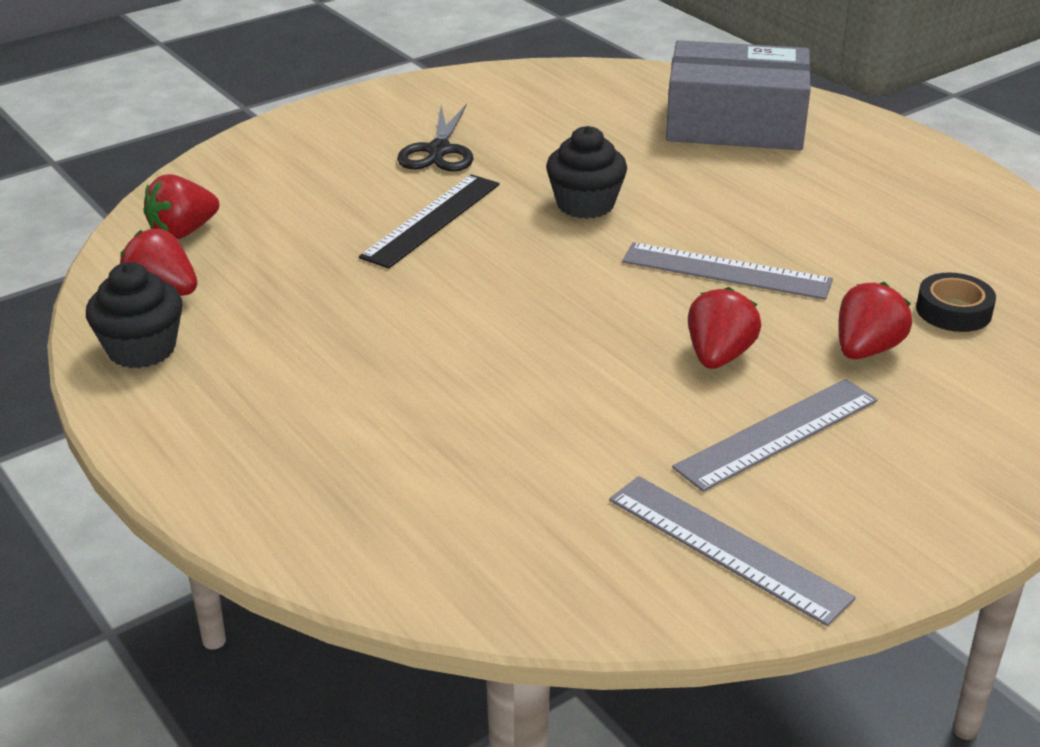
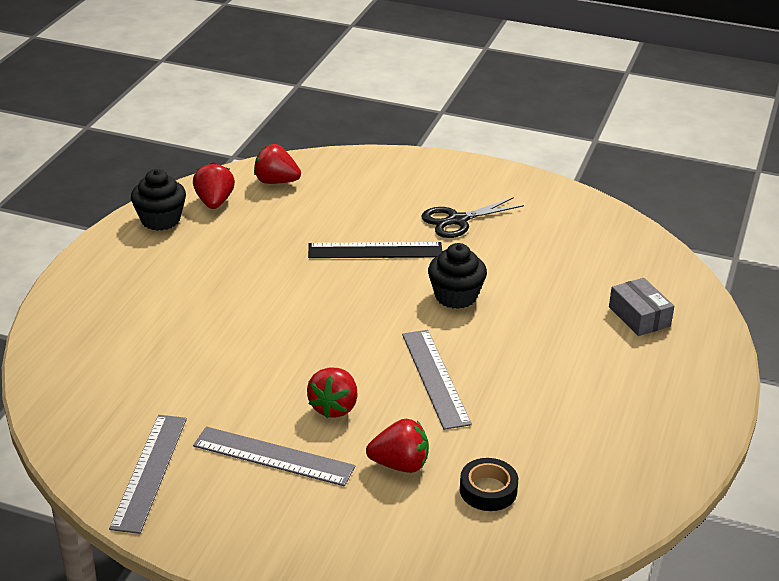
camera: 55 degrees right, 0 degrees up
(718, 356) = (334, 407): red strawberry -> red strawberry turned 120 degrees clockwise
(735, 124) = (639, 316): grey box -> grey box, size x0.49

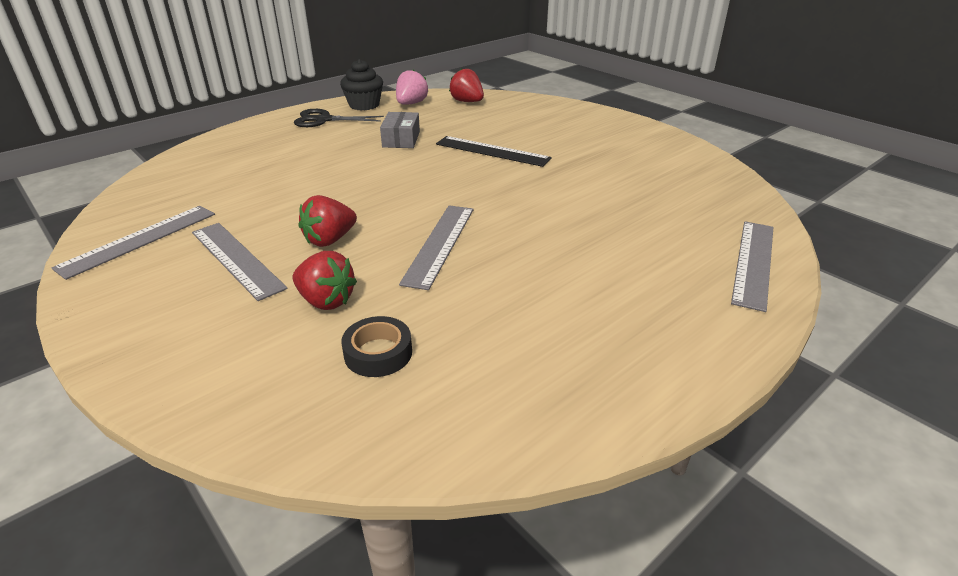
camera: 30 degrees right, 0 degrees up
(214, 202) = (411, 104): red strawberry -> pink strawberry
(456, 296) = (525, 193): black cupcake -> none
(457, 220) = (581, 148): black scissors -> black scissors (324, 120)
(639, 316) = (693, 252): grey box -> grey box (401, 139)
(688, 312) = (753, 262): none -> grey ruler

